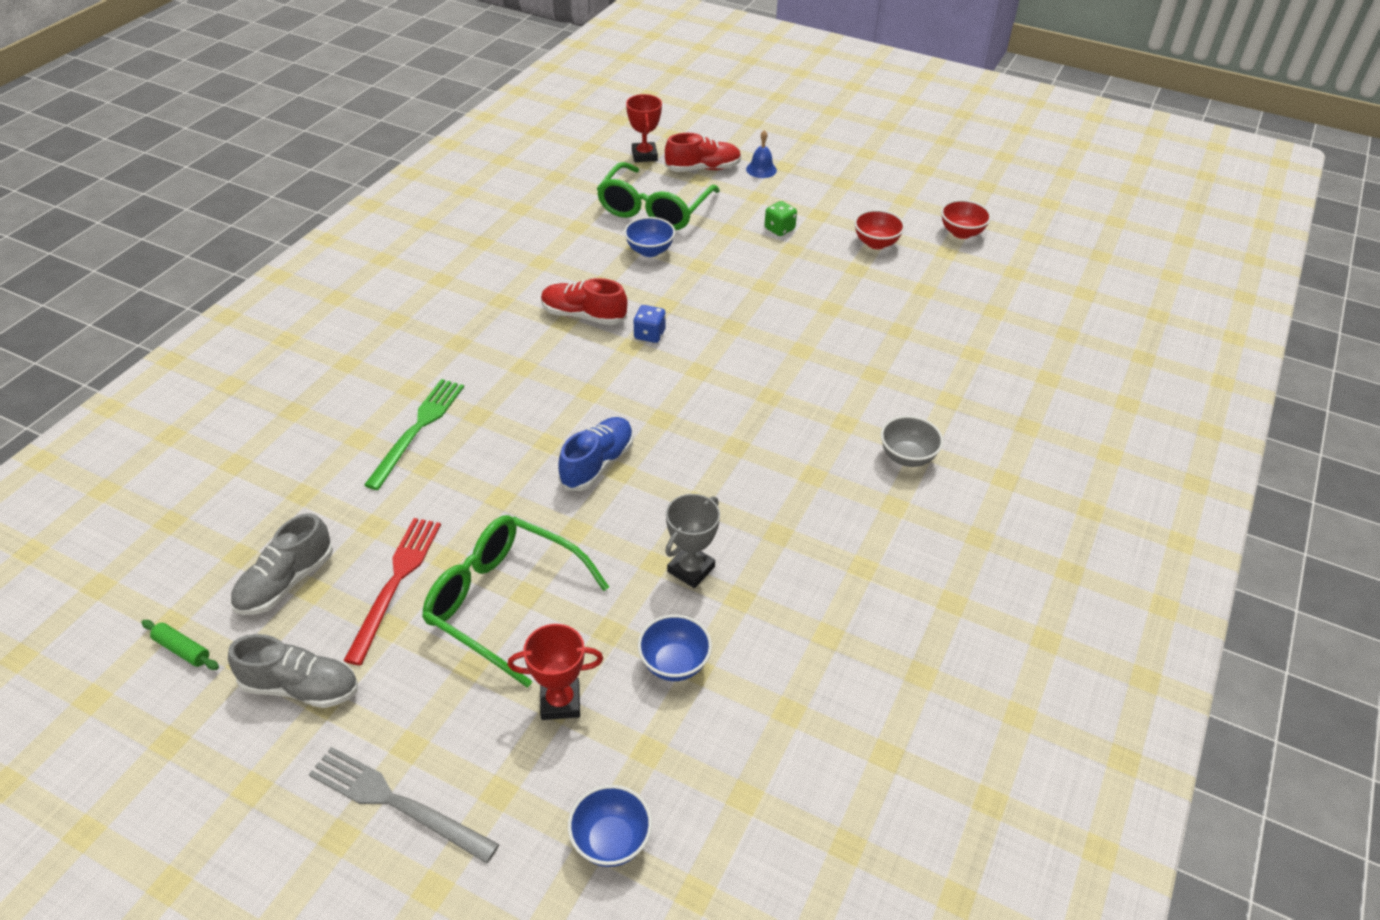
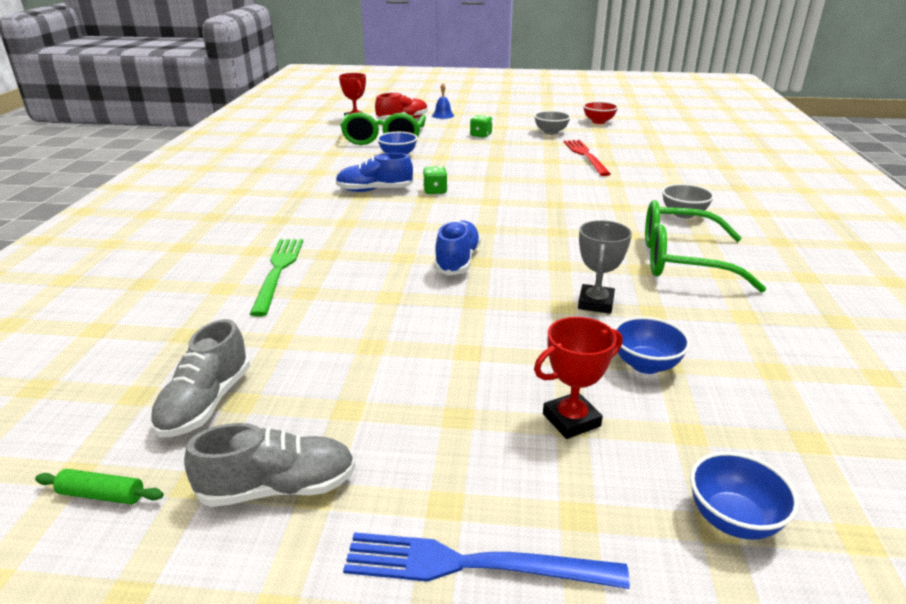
camera: 20 degrees left, 15 degrees down
(395, 583) = (330, 375): red fork -> red fork (585, 156)
(396, 803) = (473, 565): grey fork -> blue fork
(505, 603) = (452, 362): green glasses -> green glasses (683, 260)
(583, 315) = (374, 190): red shoe -> blue shoe
(649, 334) = (435, 191): blue dice -> green dice
(876, 243) = (550, 132): red bowl -> grey bowl

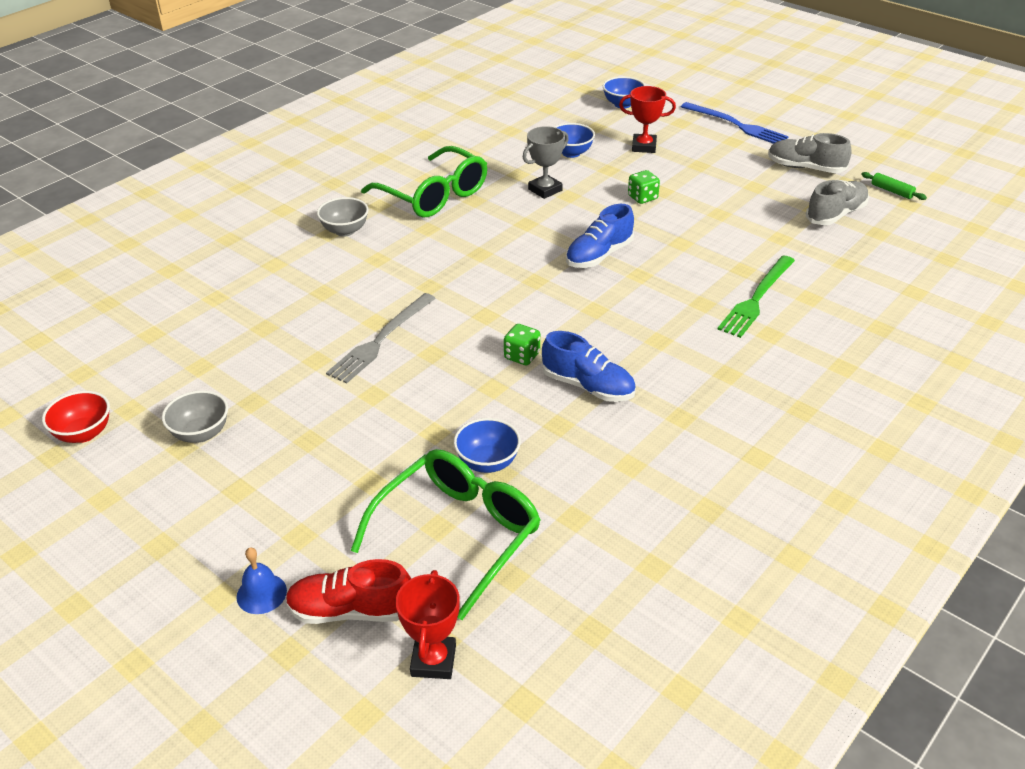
camera: 145 degrees left, 10 degrees up
(481, 135) = (305, 473): green dice -> green dice (642, 198)
(533, 175) = (381, 340): none -> grey fork
(585, 156) = (264, 352): red fork -> none

